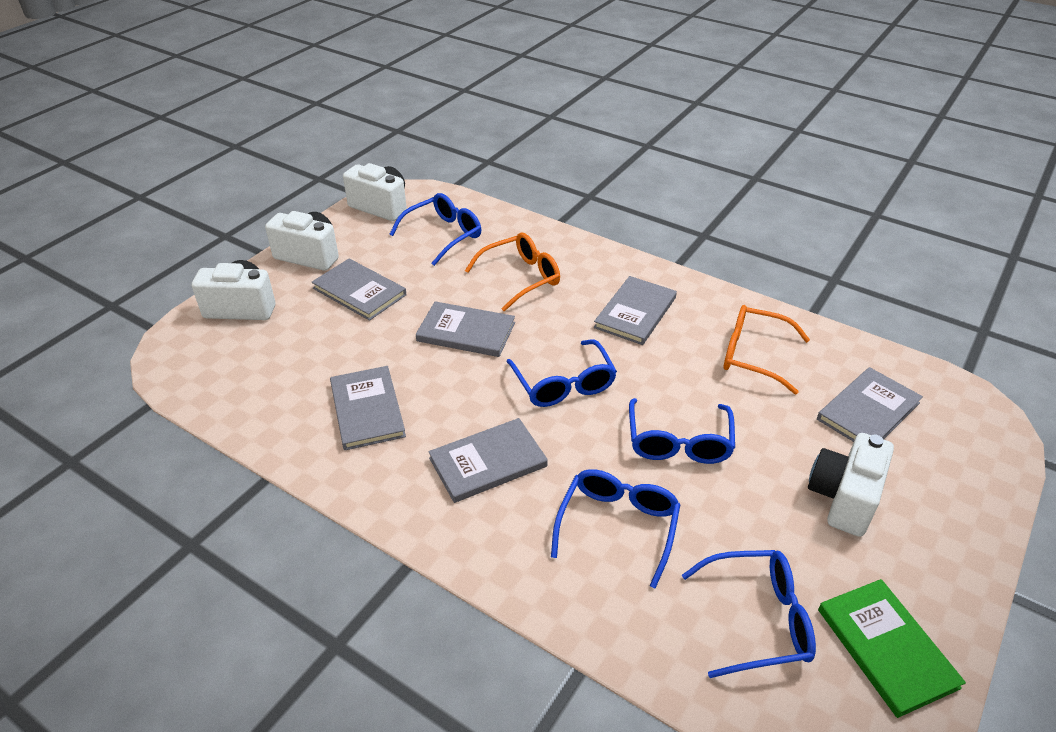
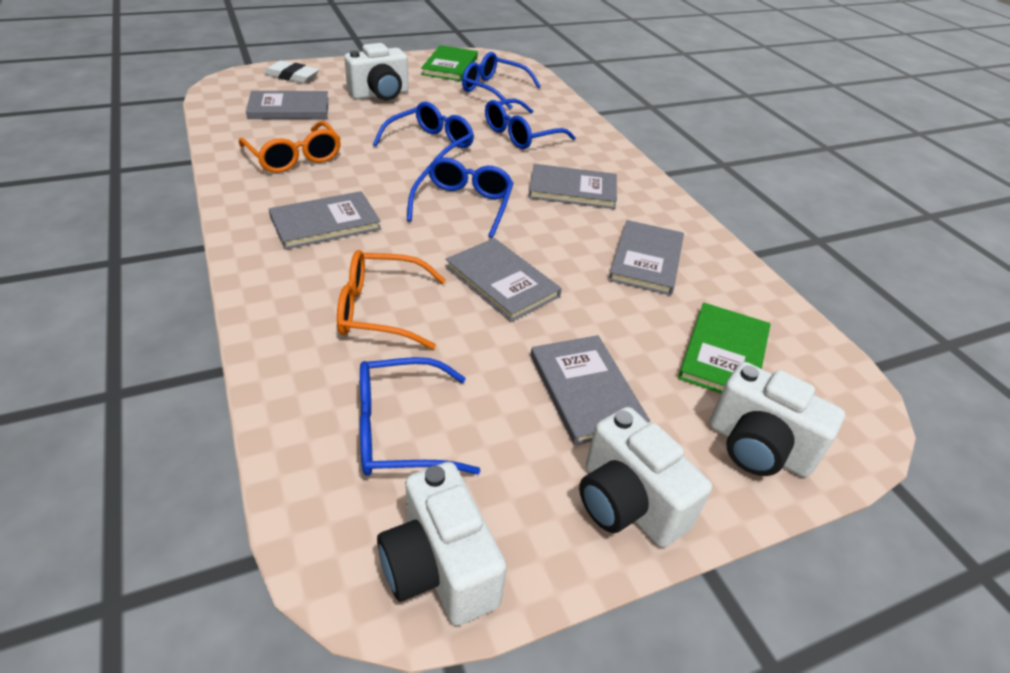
camera: 150 degrees left, 0 degrees up
(275, 355) = (724, 354): none -> green book
(968, 467) = (292, 76): none -> white eraser

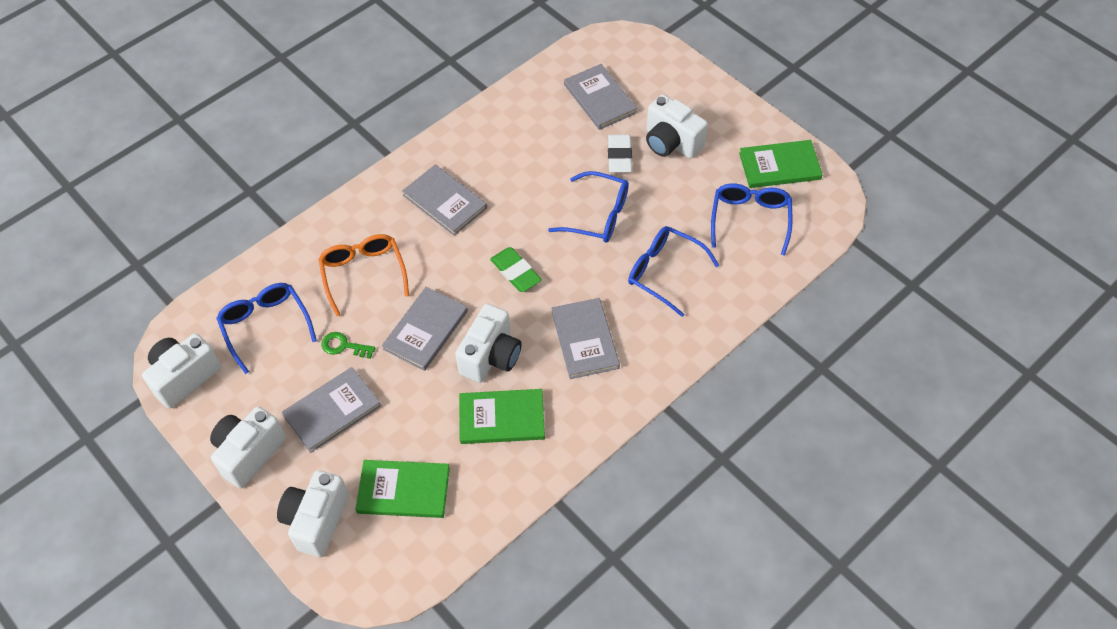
camera: 75 degrees right, 15 degrees up
(292, 76) = (662, 70): white eraser -> white eraser (619, 156)
(295, 158) = (522, 142): orange glasses -> none
(463, 204) = (515, 272): blue glasses -> green eraser
(485, 355) = (343, 346): none -> green key
(564, 247) = (491, 356): none -> white camera
(646, 260) = (501, 418): grey book -> green book

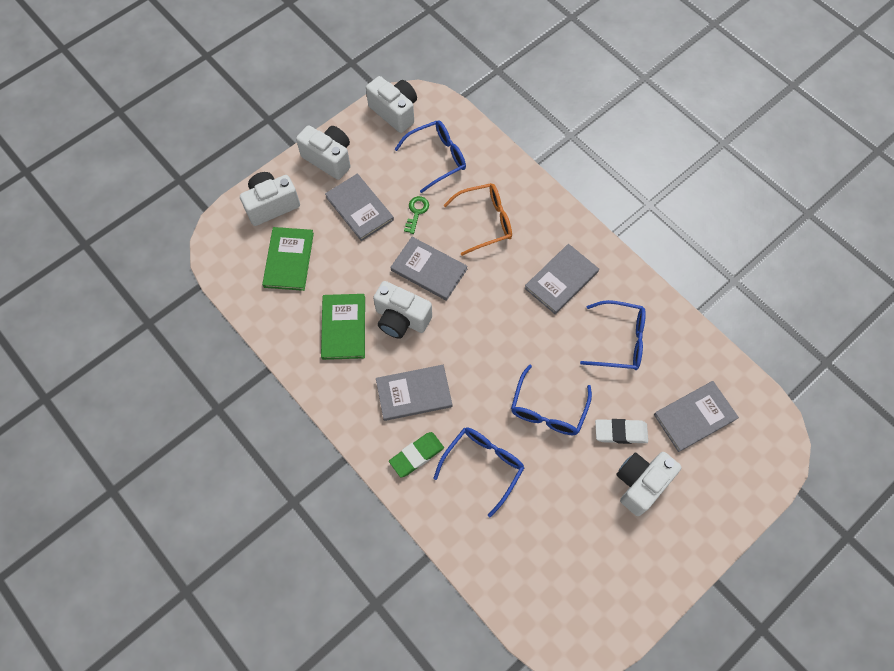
camera: 90 degrees right, 10 degrees up
(316, 520) = (271, 205): white camera -> white camera turned 45 degrees counterclockwise
(515, 272) = (485, 338): green eraser -> green eraser (416, 455)
(750, 219) = (546, 554): blue glasses -> blue glasses (620, 341)
(779, 166) = (615, 594): green book -> none

